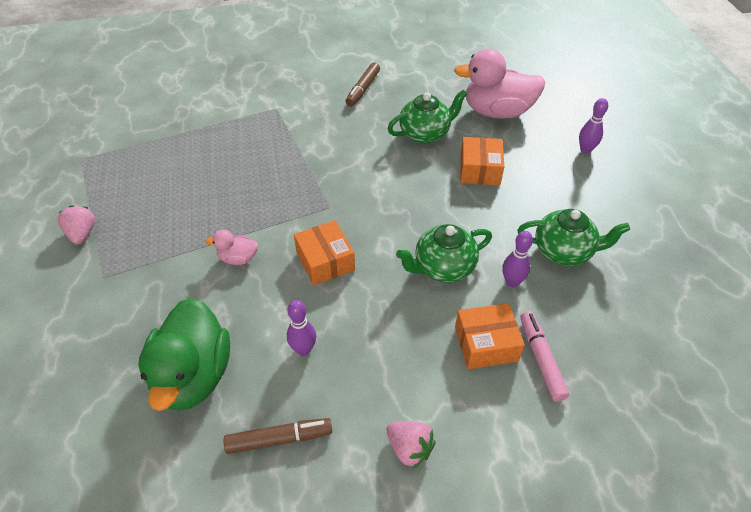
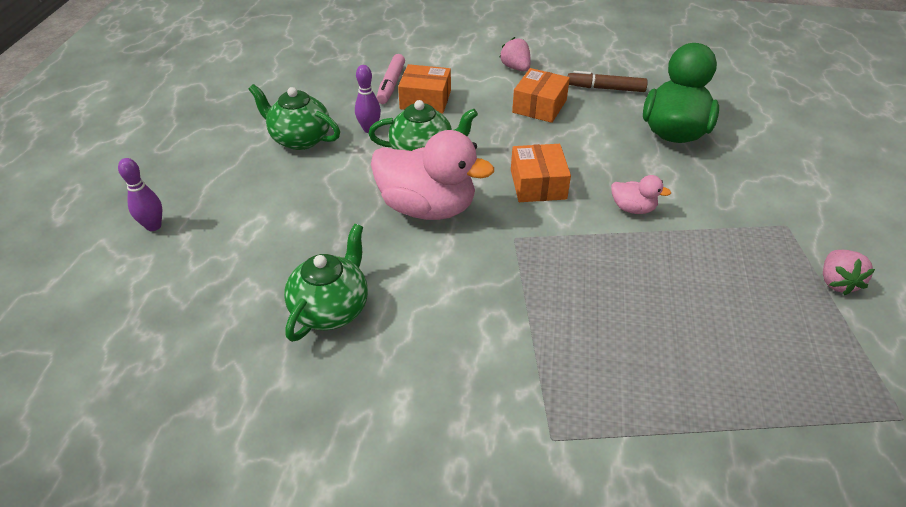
camera: 160 degrees left, 5 degrees down
(303, 349) = (577, 127): purple bowling pin -> none
(363, 89) = (373, 440): brown marker -> none
(425, 134) = (331, 308): green teapot -> green teapot turned 120 degrees clockwise
(479, 170) = (304, 235): orange box -> orange box (539, 106)
(497, 112) = (197, 317): pink duck -> pink duck (427, 207)

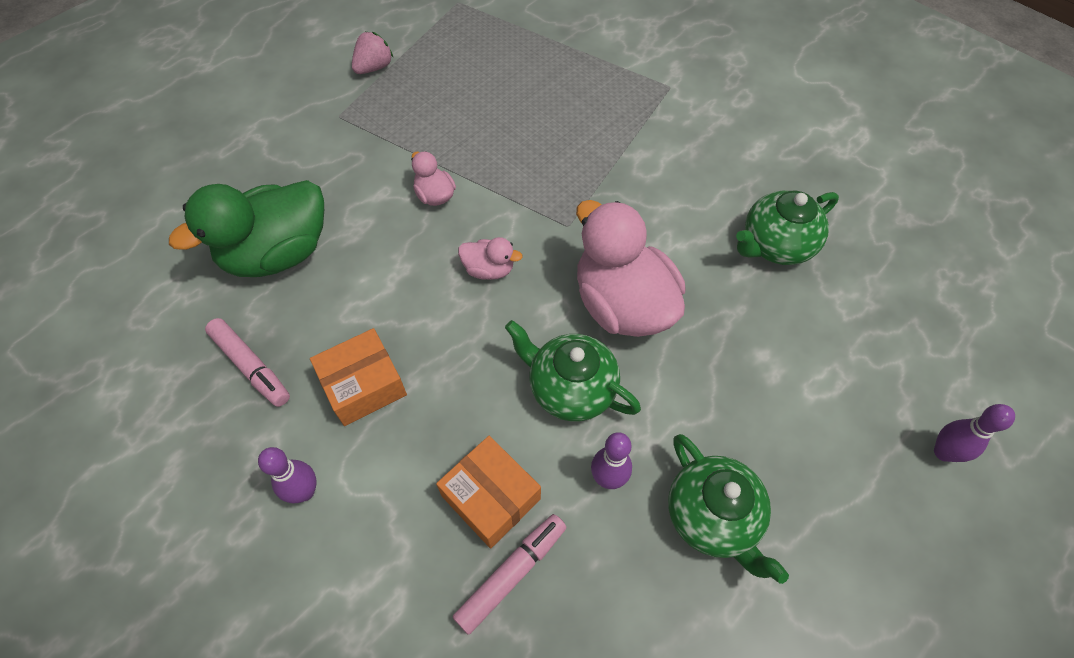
camera: 145 degrees left, 15 degrees up
(515, 68) = (305, 491): pink strawberry -> purple bowling pin
(538, 184) = (489, 269): orange box -> pink duck
(605, 88) = (251, 366): brown marker -> pink marker

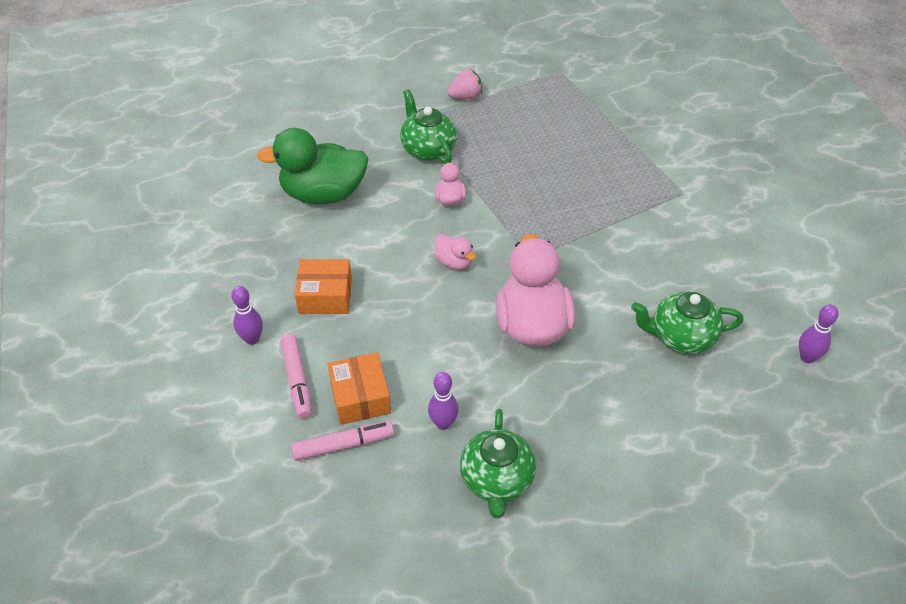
camera: 30 degrees right, 10 degrees down
(251, 366) = (265, 254): pink marker -> pink marker (297, 380)
(570, 388) = (457, 359): green teapot -> green teapot (428, 149)
(943, 452) = (701, 528): purple bowling pin -> purple bowling pin (807, 357)

